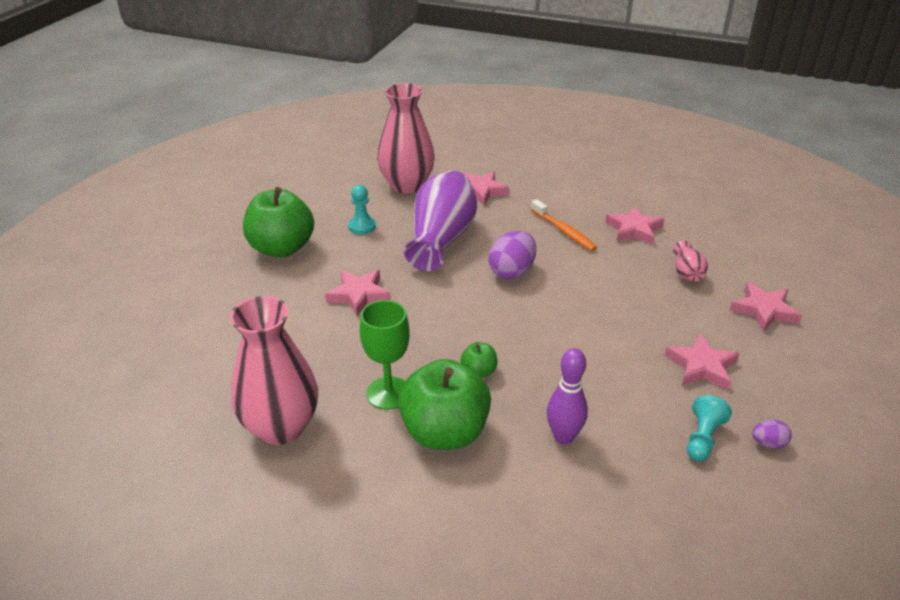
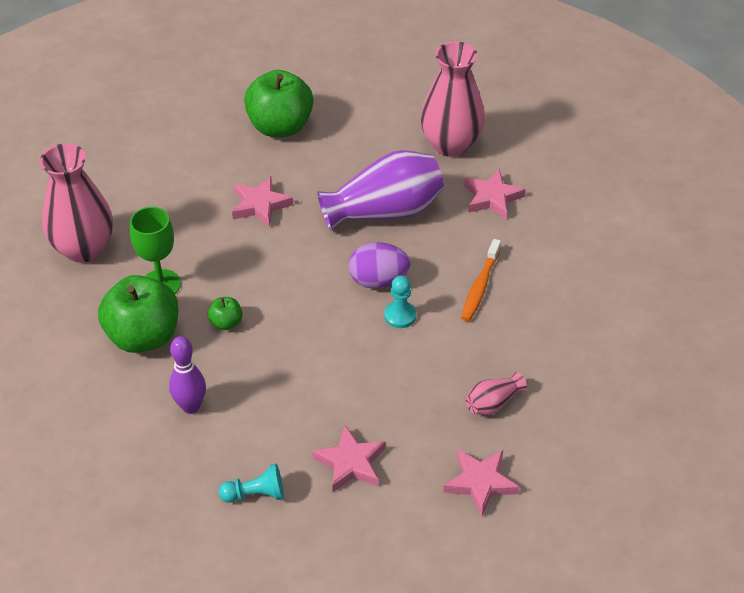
camera: 55 degrees right, 10 degrees up
(362, 226) = (356, 154): turquoise pawn -> turquoise pawn (400, 316)
(634, 230) = (533, 336): pink star -> none
(768, 443) = (282, 540): purple egg -> none

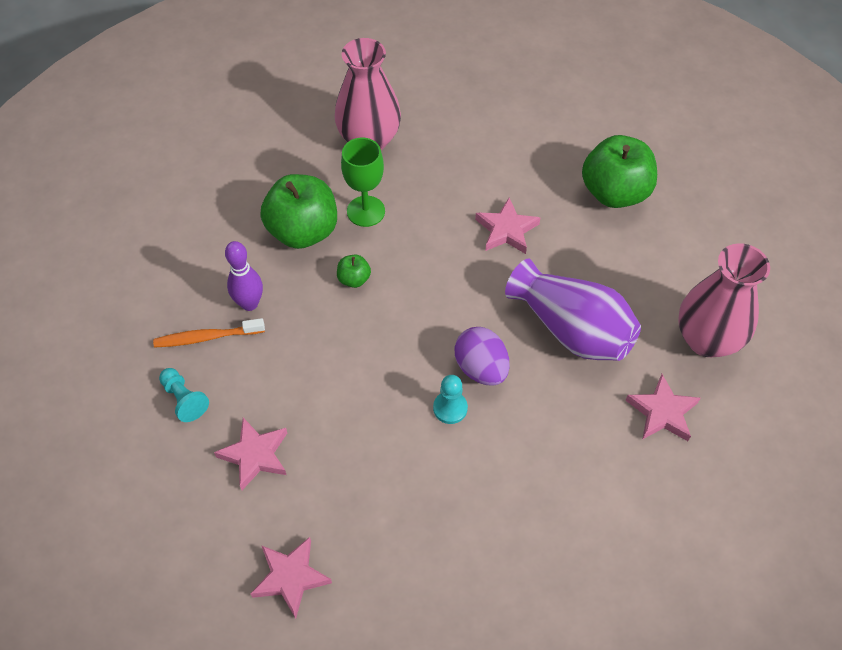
camera: 60 degrees right, 10 degrees up
(480, 286) = (534, 459): orange toothbrush -> orange toothbrush (207, 337)
(492, 403) = (392, 543): pink vase -> none

